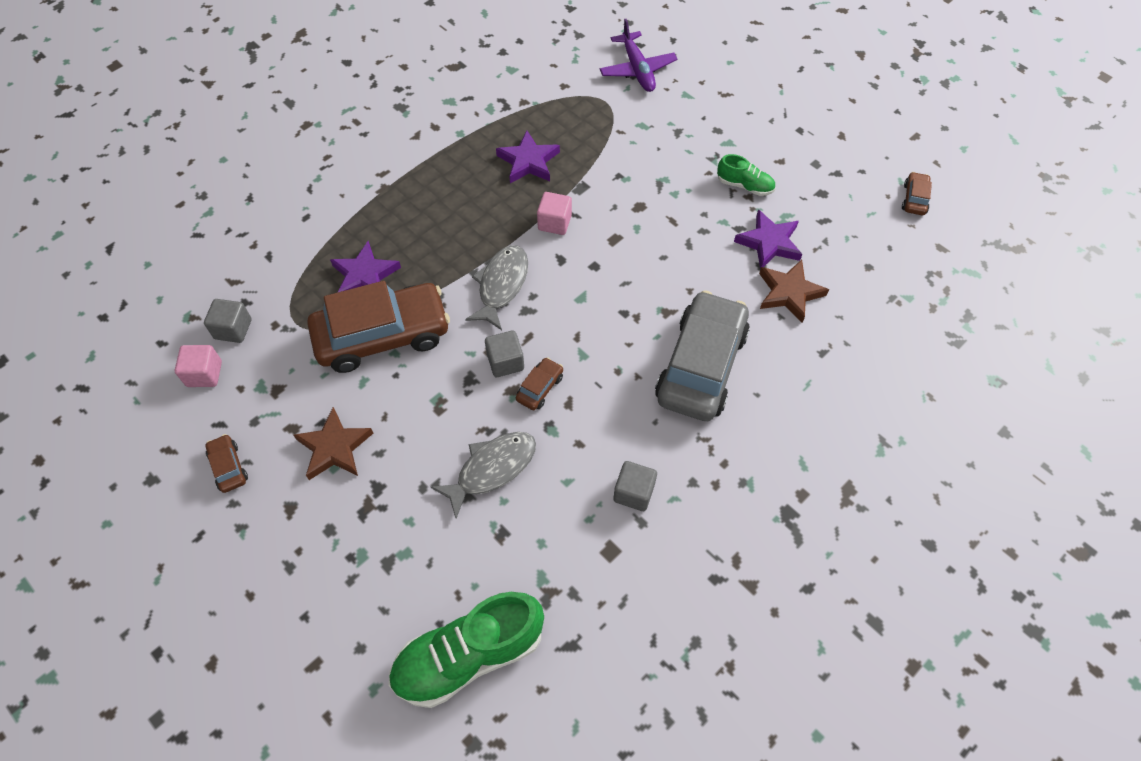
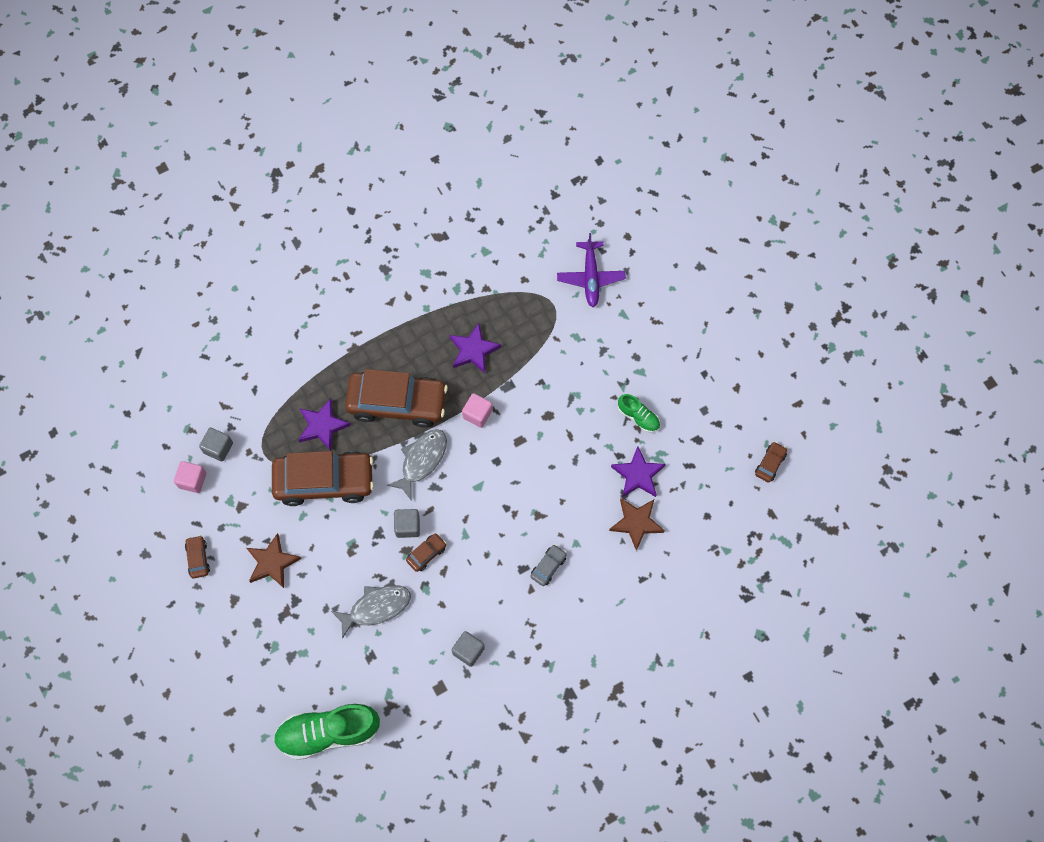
camera: 15 degrees right, 10 degrees up
(453, 232) = (397, 403): none -> brown car
(701, 366) = (548, 566): grey car -> grey car, size x0.41

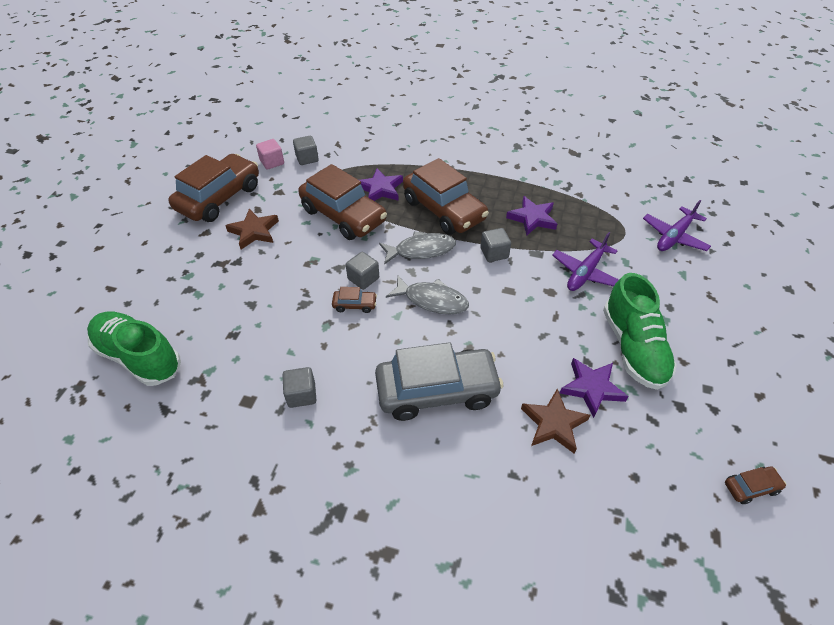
camera: 45 degrees right, 20 degrees down
(198, 558) = (219, 198): brown car -> brown car, size x2.44
(376, 607) = (278, 308): grey fish -> grey fish (432, 300)
(477, 414) = (494, 253): pink cube -> grey cube
(548, 566) = (437, 391): grey car -> grey car, size x2.44
(557, 374) = (585, 272): none -> purple plane
(638, 417) = (633, 347): green shoe -> green shoe, size x2.00

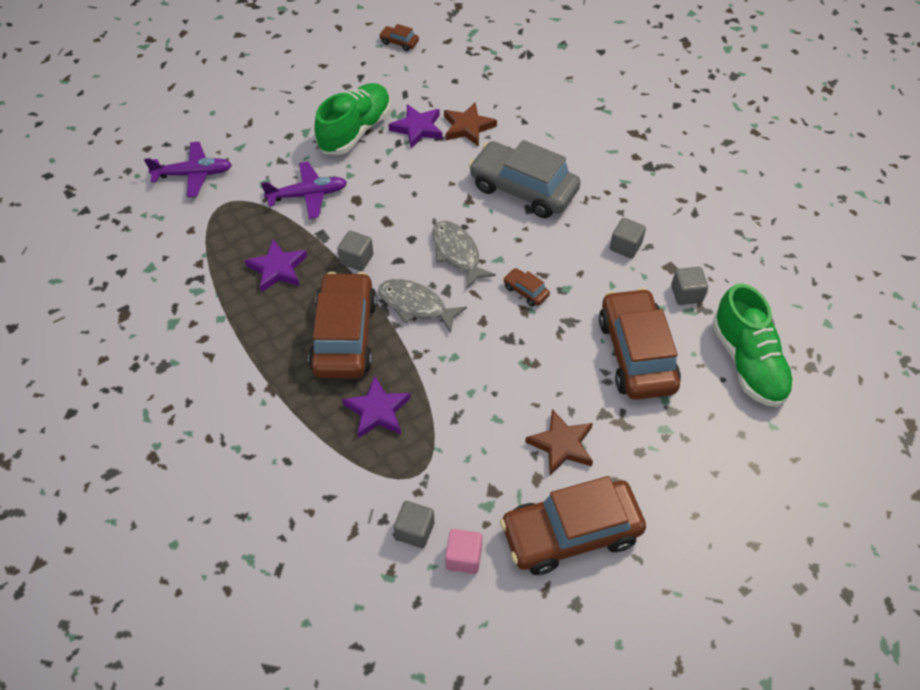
camera: 140 degrees left, 5 degrees up
(343, 215) = (450, 400): brown car -> brown car (636, 354)
(363, 278) = (496, 311): grey cube -> grey cube (686, 294)

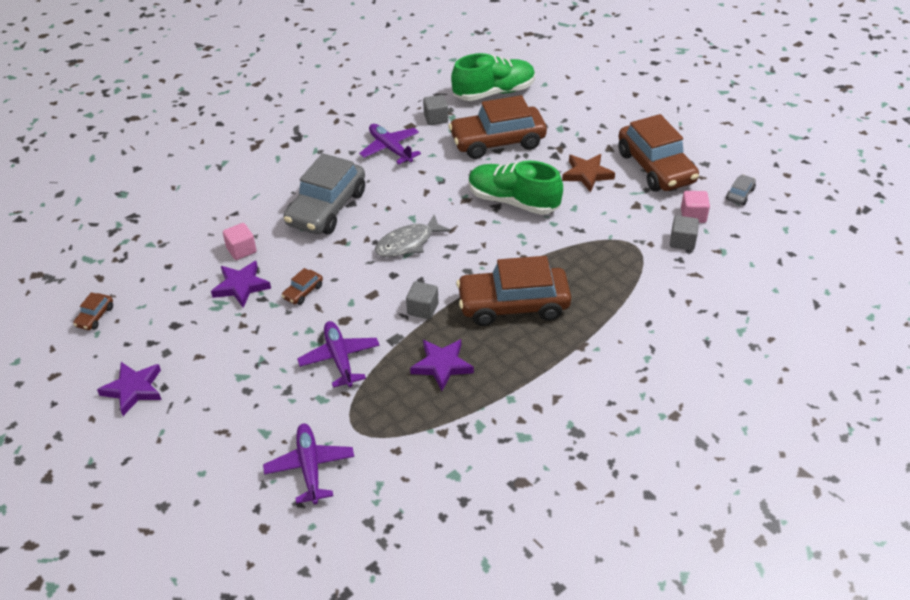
camera: 95 degrees left, 10 degrees down
(355, 131) = (242, 334): green shoe -> green shoe (513, 201)
(377, 411) = (585, 274): purple star -> purple star (133, 389)
(416, 305) = (471, 263): grey fish -> none
(468, 127) = (241, 250): brown star -> pink cube
(501, 634) = (740, 194): none -> grey car
(525, 291) = (445, 200): brown car -> brown car (303, 292)
(625, 246) = (390, 148): grey cube -> purple plane

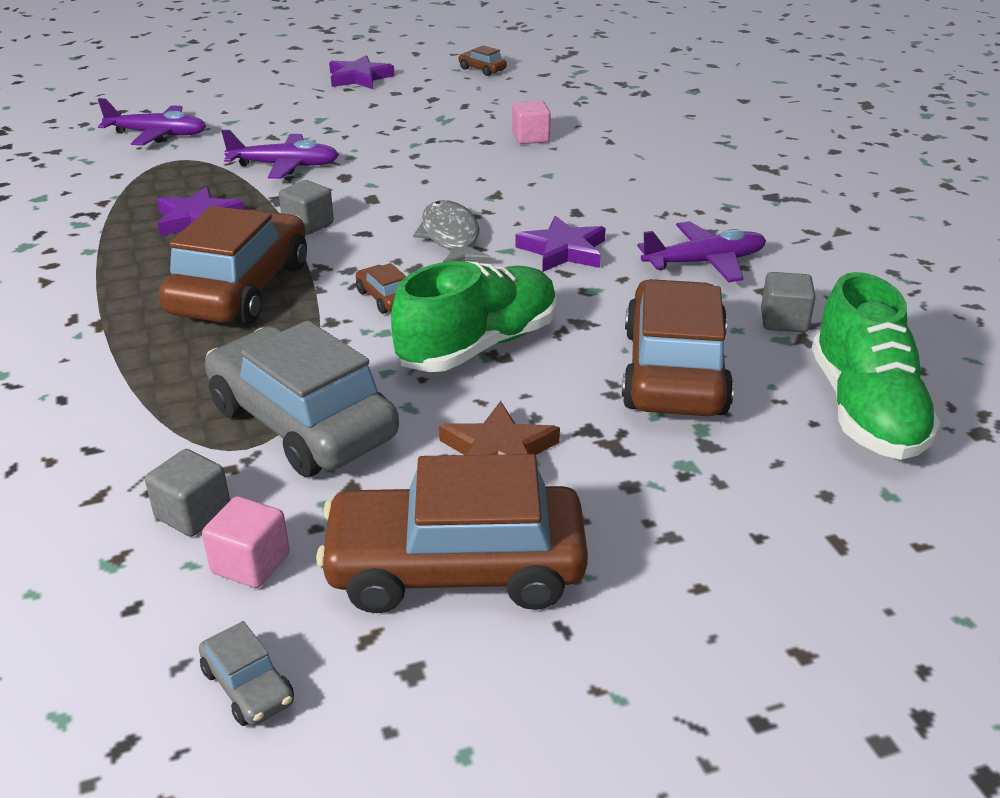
camera: 110 degrees right, 10 degrees down
(241, 286) = (463, 131): purple star -> purple star (563, 250)
(303, 292) = (419, 161): brown car -> brown car (385, 298)
(327, 208) = (577, 194): grey car -> grey car (302, 423)

